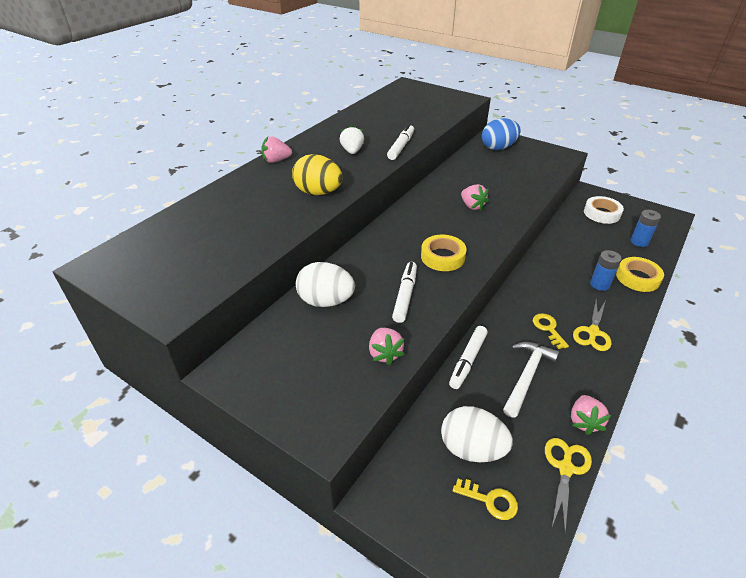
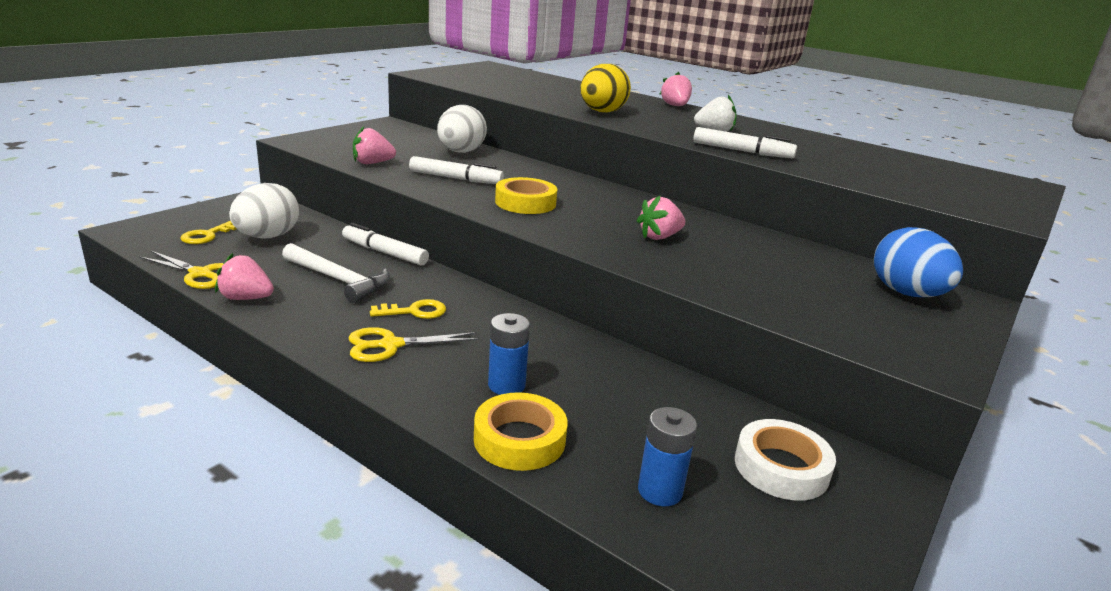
camera: 90 degrees right, 15 degrees down
(593, 332) = (390, 345): yellow scissors -> yellow scissors turned 45 degrees counterclockwise

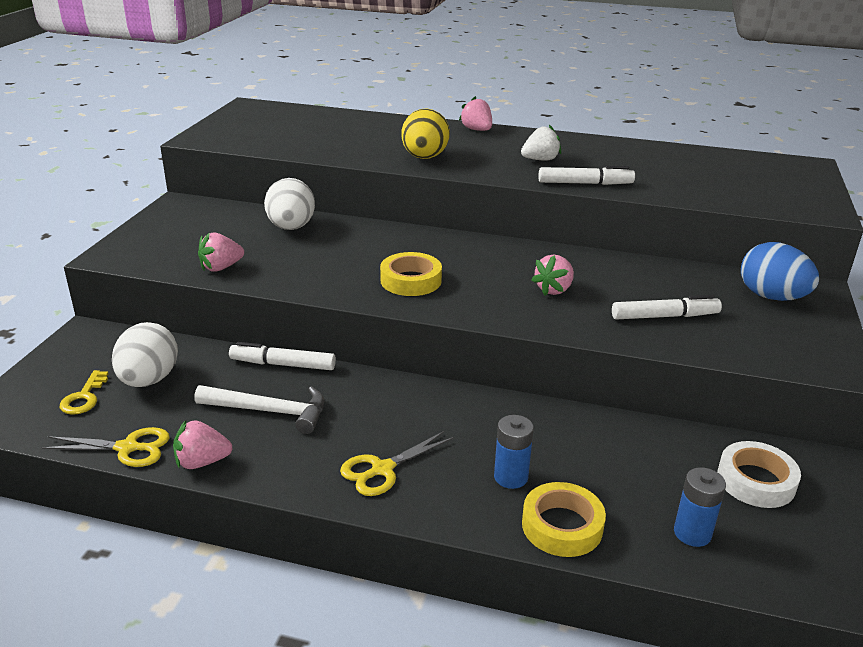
camera: 20 degrees left, 5 degrees up
(414, 311) = (371, 425): yellow key -> none
(455, 178) = (320, 266): white marker -> white marker (664, 316)

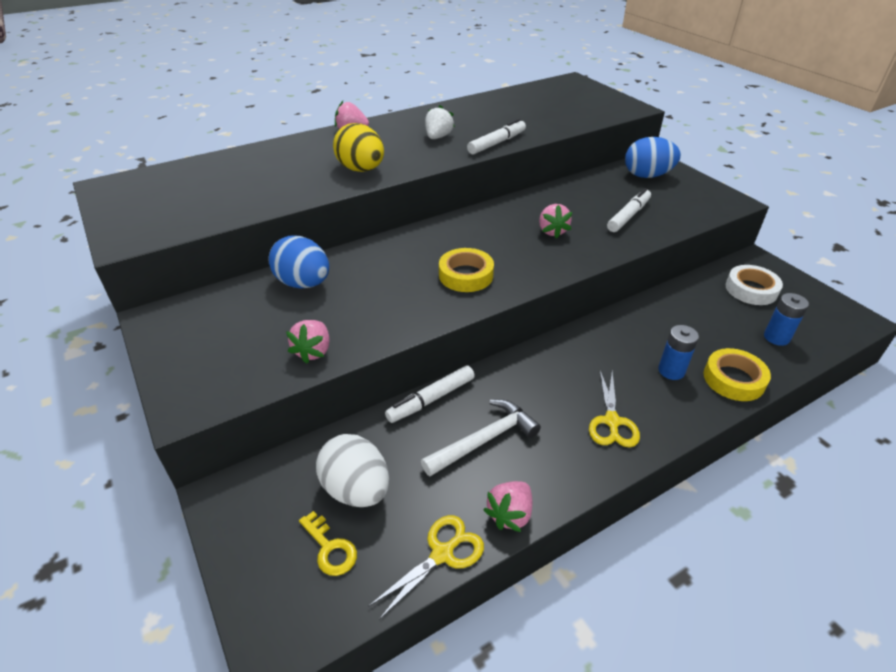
camera: 45 degrees left, 10 degrees up
(291, 227) = (303, 283): white egg -> blue egg

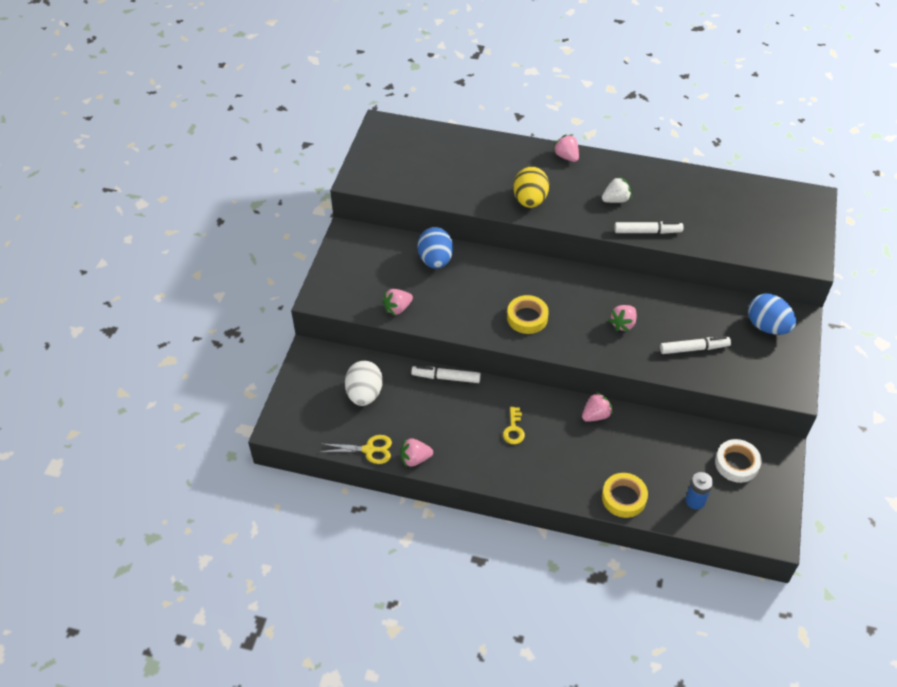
camera: 45 degrees right, 10 degrees up
(330, 548) = (329, 410): yellow key -> yellow key (514, 429)
(484, 440) = (446, 418): white hammer -> none
(608, 330) = (595, 415): none -> pink strawberry
(612, 421) = (520, 461): yellow scissors -> none
(671, 371) = (595, 465): blue battery -> none

